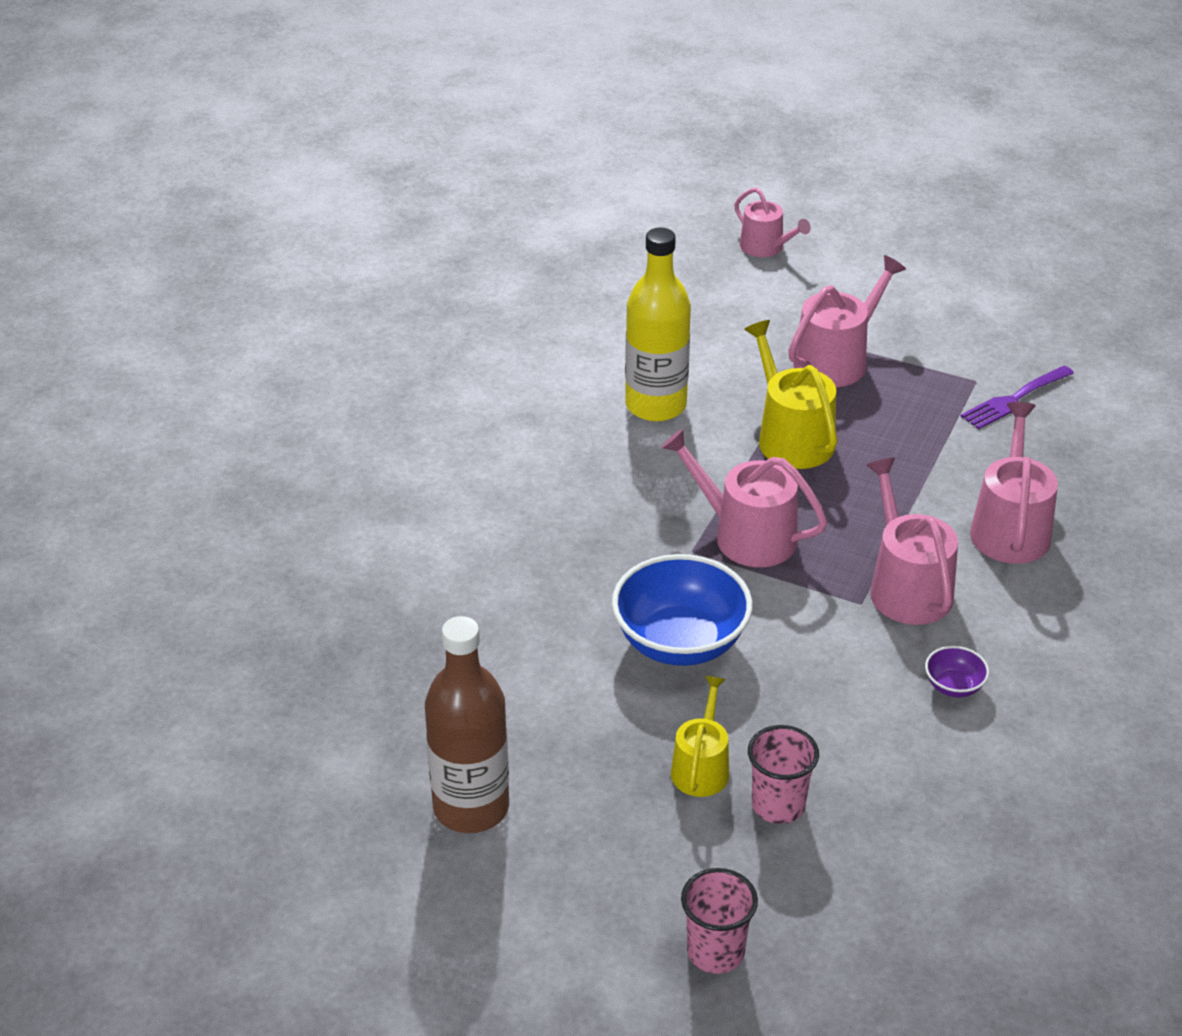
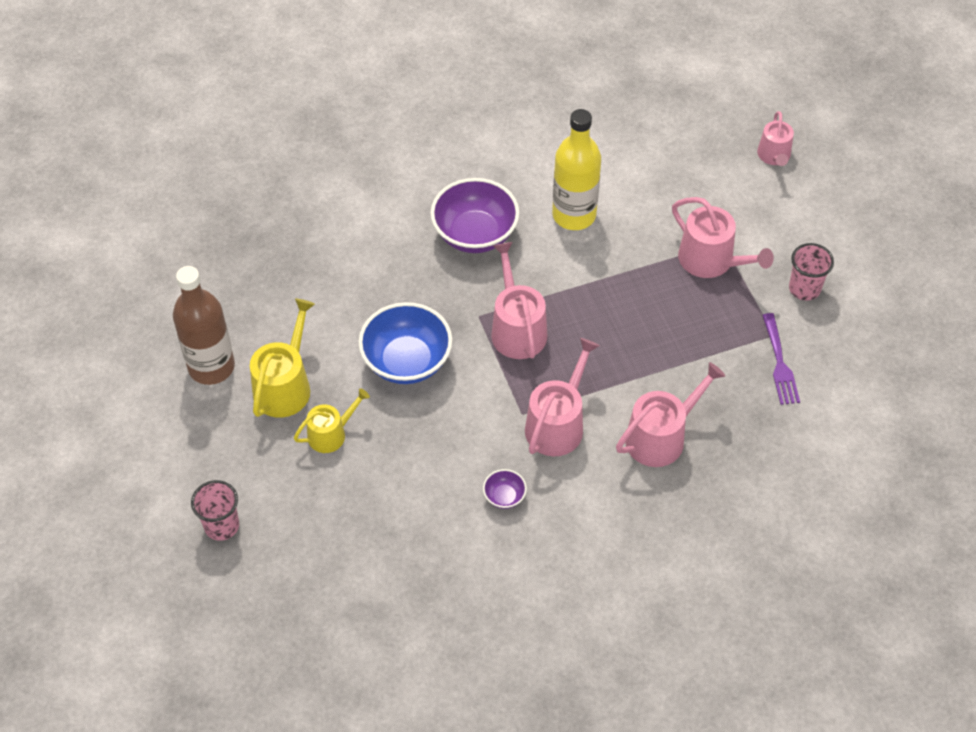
camera: 45 degrees right, 15 degrees up
(582, 484) = (475, 234): none -> purple bowl
(778, 805) = (339, 483): pink cup -> pink cup (804, 289)
(791, 437) = (619, 289): yellow watering can -> yellow watering can (285, 386)
(836, 360) = (711, 261): pink watering can -> pink watering can turned 45 degrees clockwise
(1014, 399) = (779, 363): purple fork -> purple fork turned 105 degrees counterclockwise

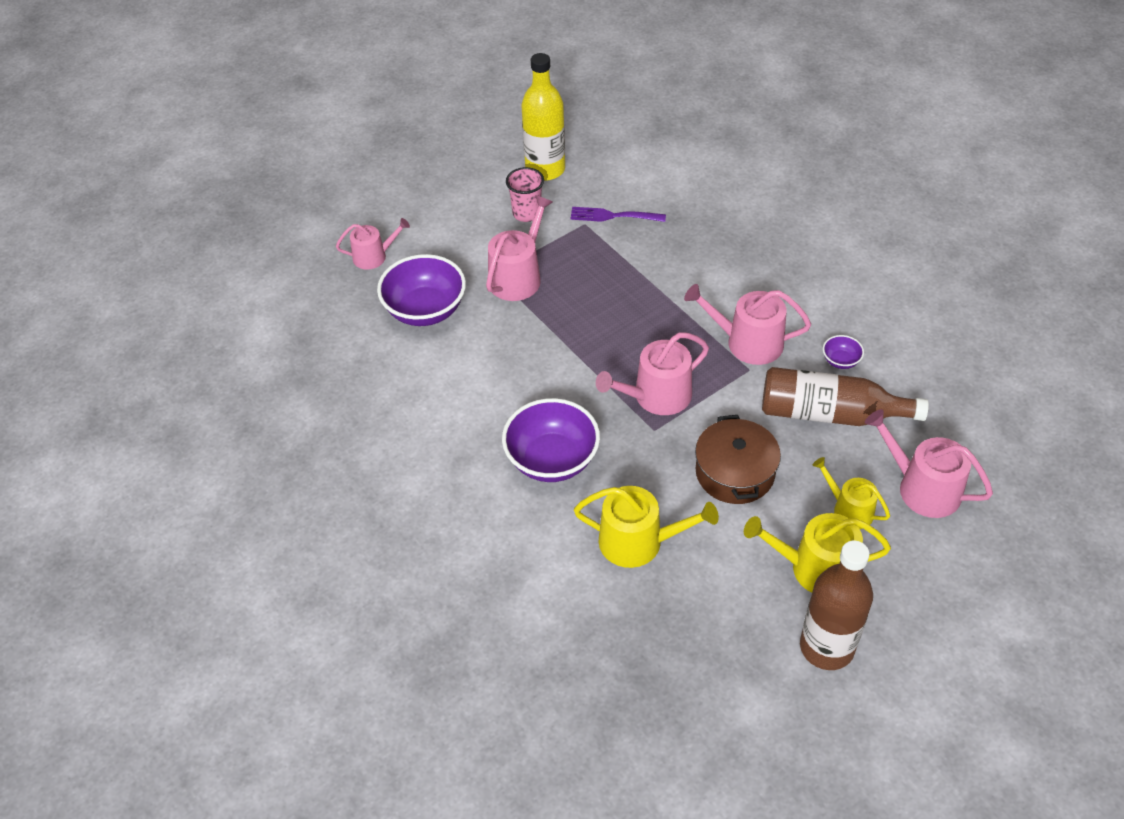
camera: 105 degrees left, 5 degrees down
(222, 526) = (998, 567): pink cup -> none
(366, 271) = (638, 542): none -> yellow watering can
(407, 361) = (734, 472): blue bowl -> brown pot
(442, 461) = (830, 414): none -> brown bottle
(574, 215) = (497, 386): yellow bottle -> yellow bottle (545, 169)
(661, 436) = (724, 273): pink watering can -> pink watering can (922, 488)
(688, 181) = (425, 310): none -> purple bowl
(779, 363) = (613, 216): purple fork -> purple fork turned 150 degrees counterclockwise

